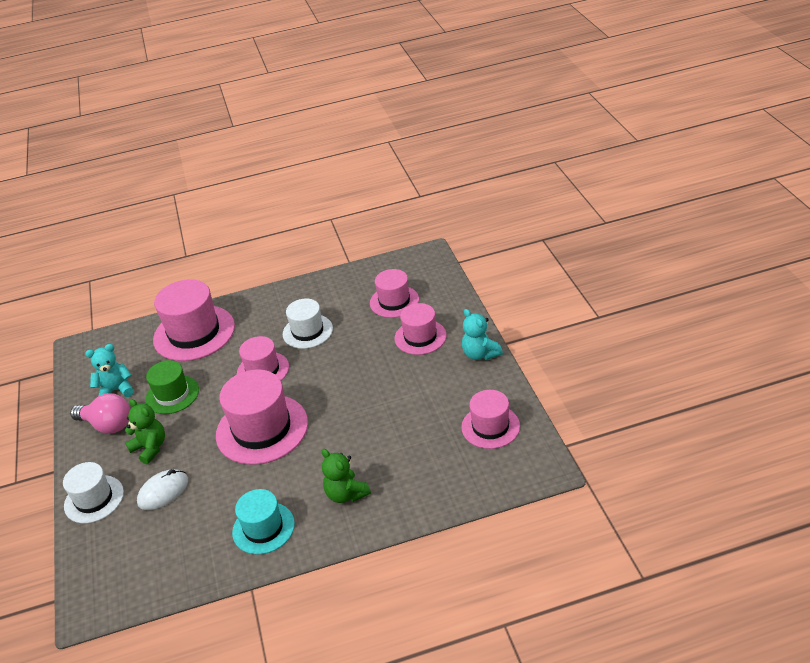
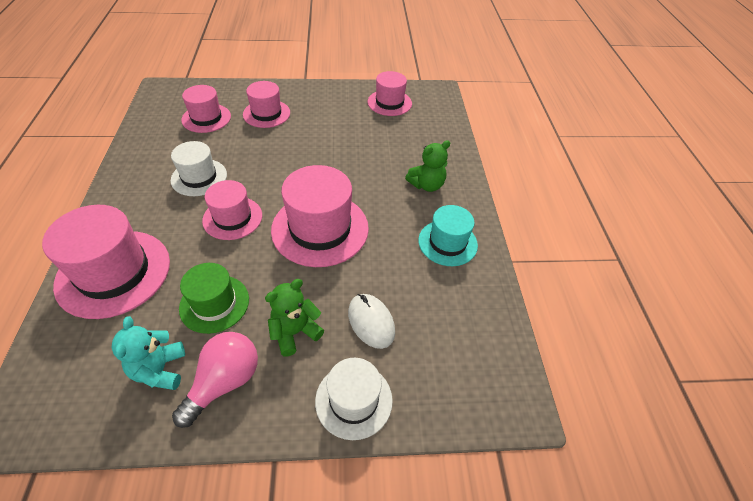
camera: 85 degrees left, 10 degrees up
(480, 354) = (310, 90): turquoise teddy bear -> none

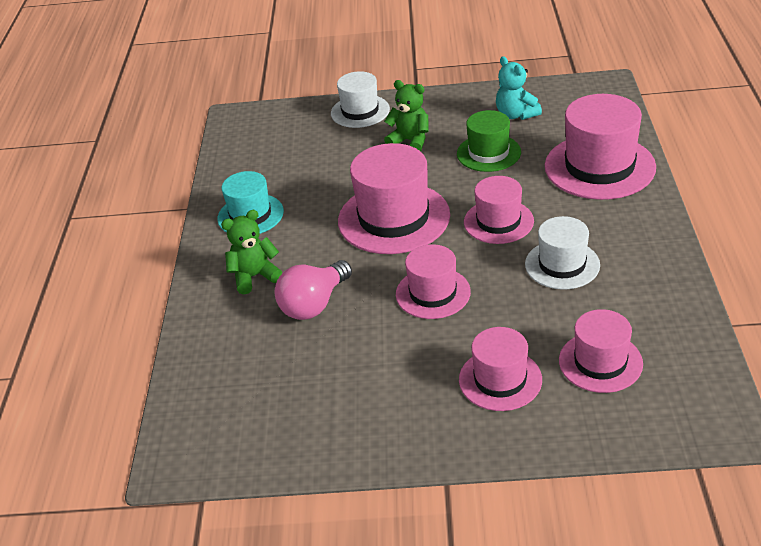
camera: 170 degrees left, 10 degrees down
(160, 370) = (516, 114): turquoise teddy bear -> turquoise teddy bear turned 150 degrees clockwise
(224, 382) = (461, 112): pink light bulb -> pink light bulb (314, 304)
(295, 332) = (410, 141): green teddy bear -> green teddy bear turned 120 degrees counterclockwise
(371, 322) = (342, 151): white mouse -> none
(389, 103) = (278, 422): pink hat -> pink hat (433, 293)

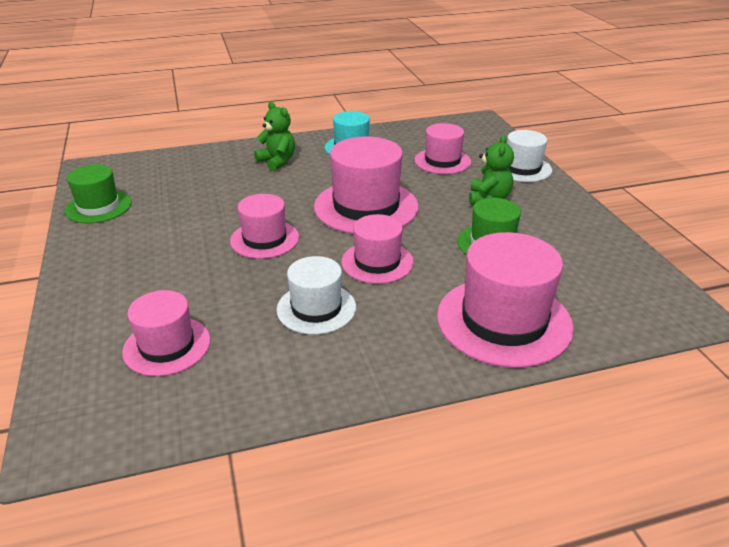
camera: 70 degrees right, 5 degrees down
(301, 441) = (98, 207): none -> green hat
(314, 304) = (246, 189): pink light bulb -> none
(500, 379) = (150, 287): pink hat -> pink hat (442, 161)
(516, 114) = (574, 253): turquoise teddy bear -> none

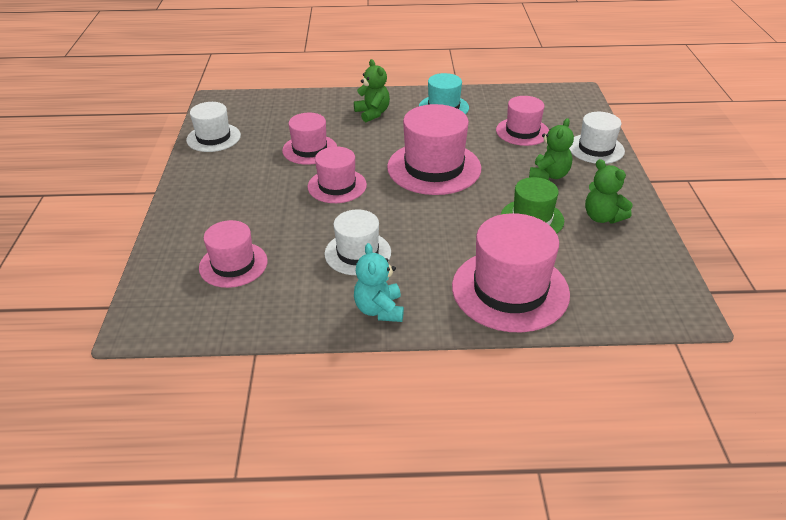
camera: 15 degrees right, 5 degrees up
(98, 207) = (213, 138): green hat -> white hat
(367, 369) = (379, 310): none -> turquoise teddy bear
(377, 262) = (423, 220): pink hat -> pink hat (310, 149)
(561, 232) = (602, 217): none -> green teddy bear

